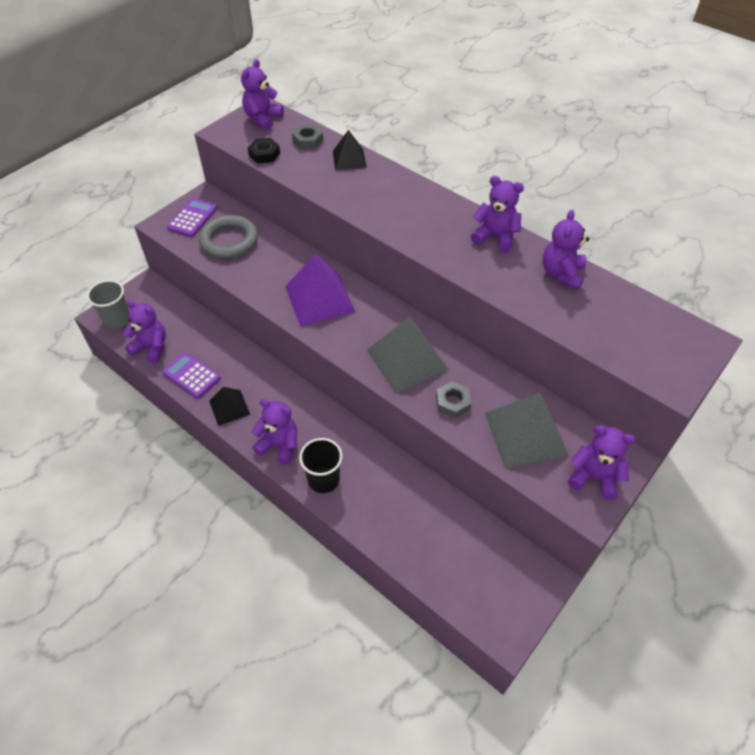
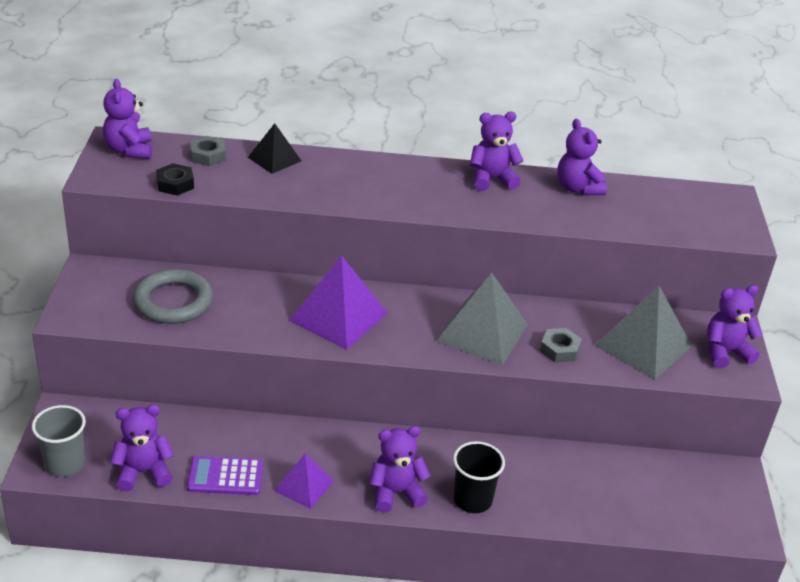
camera: 40 degrees left, 15 degrees down
(192, 218) = (101, 296): purple calculator -> none
(229, 407) = (304, 485): black pyramid -> purple pyramid

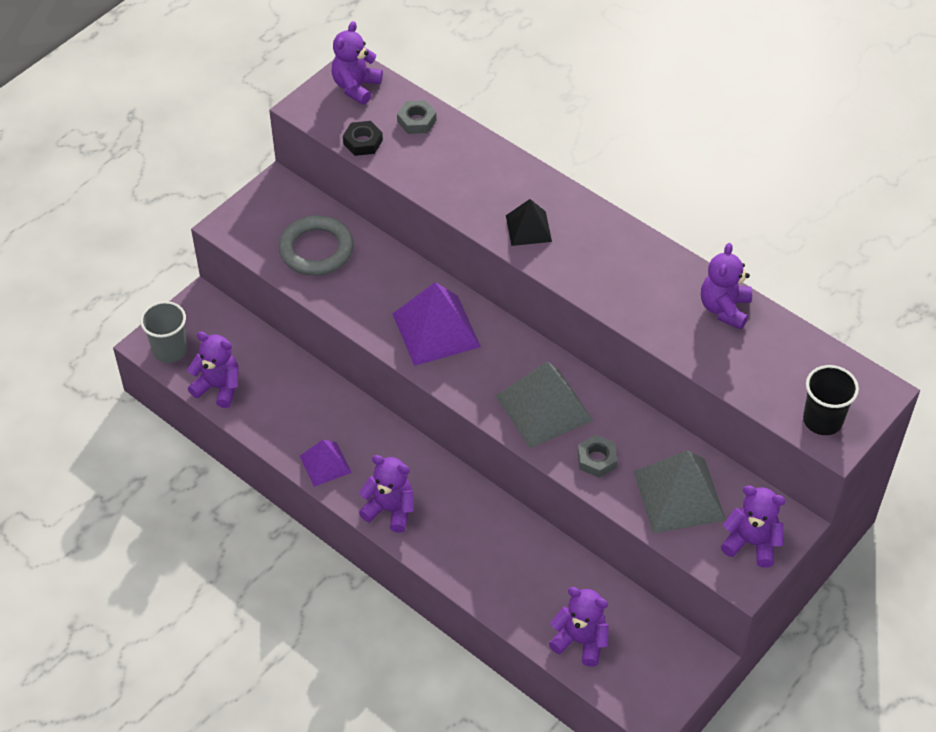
camera: 40 degrees right, 15 degrees up
(225, 476) = (274, 423): purple calculator -> none
(274, 159) = (470, 149): black pyramid -> black pyramid (528, 228)
(472, 499) = (445, 550): black cup -> black cup (822, 420)
(491, 179) = (649, 260): purple teddy bear -> purple teddy bear (580, 641)

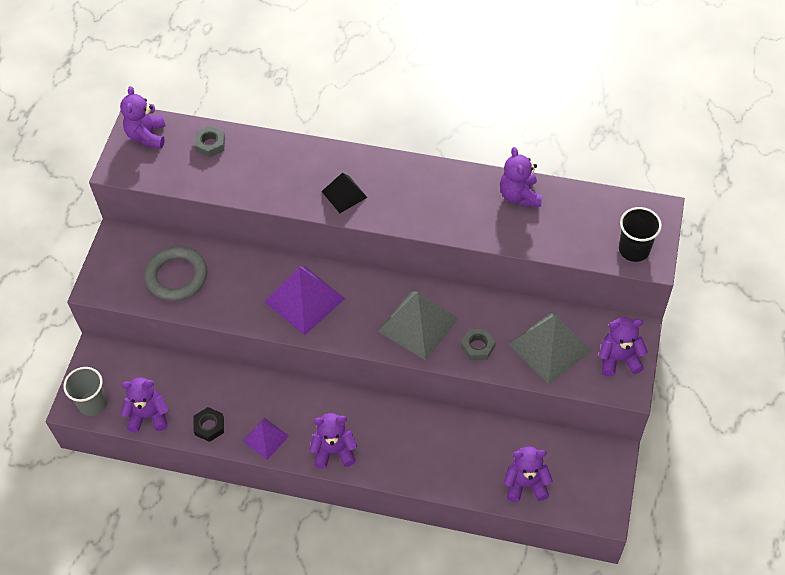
camera: 25 degrees left, 5 degrees up
(363, 142) = (179, 178): black nut -> black nut (209, 426)

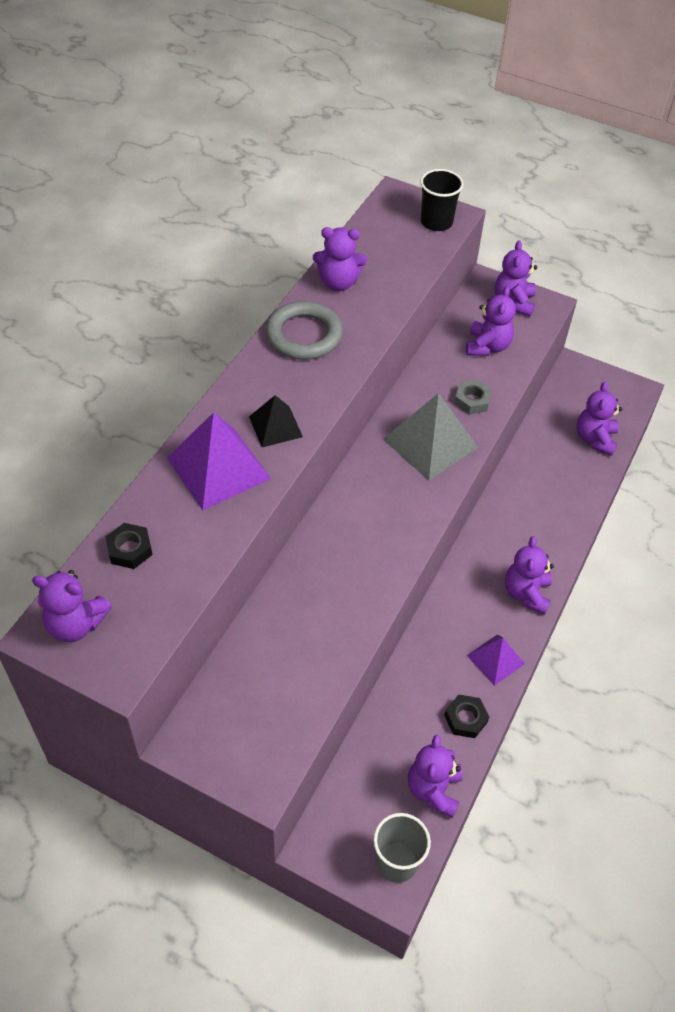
camera: 80 degrees left, 5 degrees down
(177, 276) = (279, 675): grey ring -> grey ring (304, 335)
(210, 144) = (129, 549): grey nut -> black nut
(304, 300) = (363, 541): purple pyramid -> purple pyramid (218, 468)
(550, 347) = (487, 346): grey pyramid -> purple teddy bear

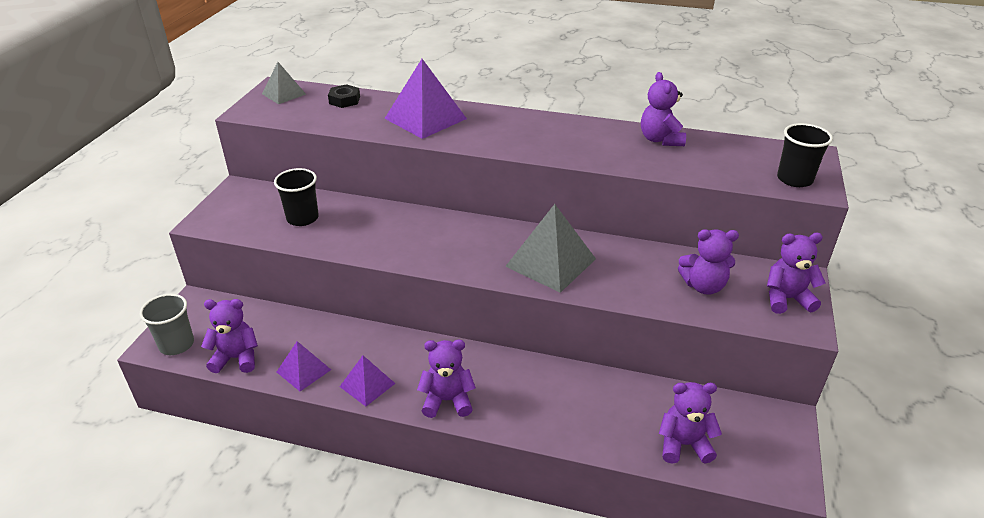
camera: 80 degrees right, 15 degrees down
(76, 624) = (283, 94): purple teddy bear -> grey pyramid
(275, 426) = (475, 134): black pyramid -> none
(286, 663) = (302, 218): none -> black cup
(304, 335) = (583, 132): grey ring -> none
(465, 719) = (303, 371): black nut -> purple pyramid
(472, 400) = (620, 283): grey nut -> none

